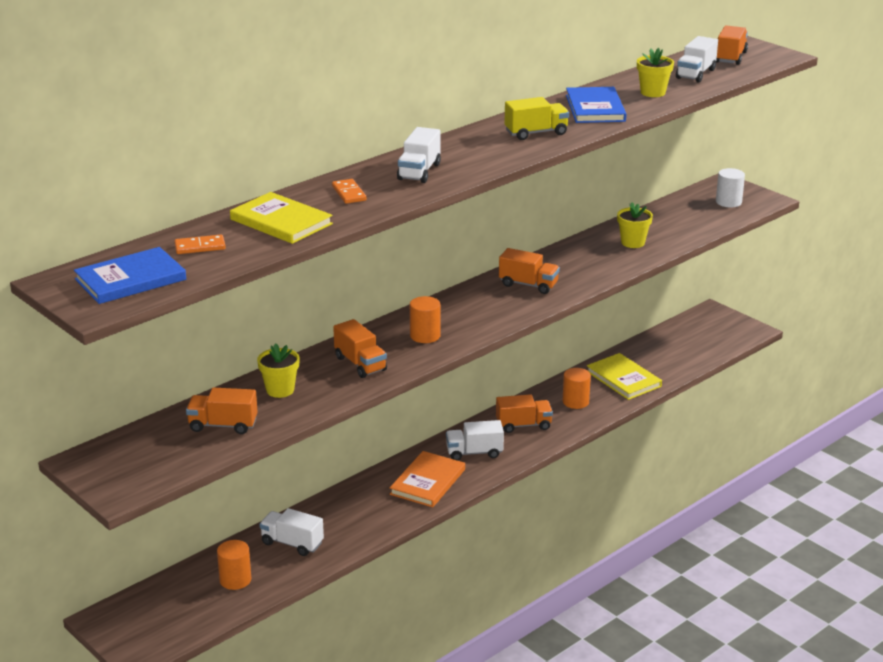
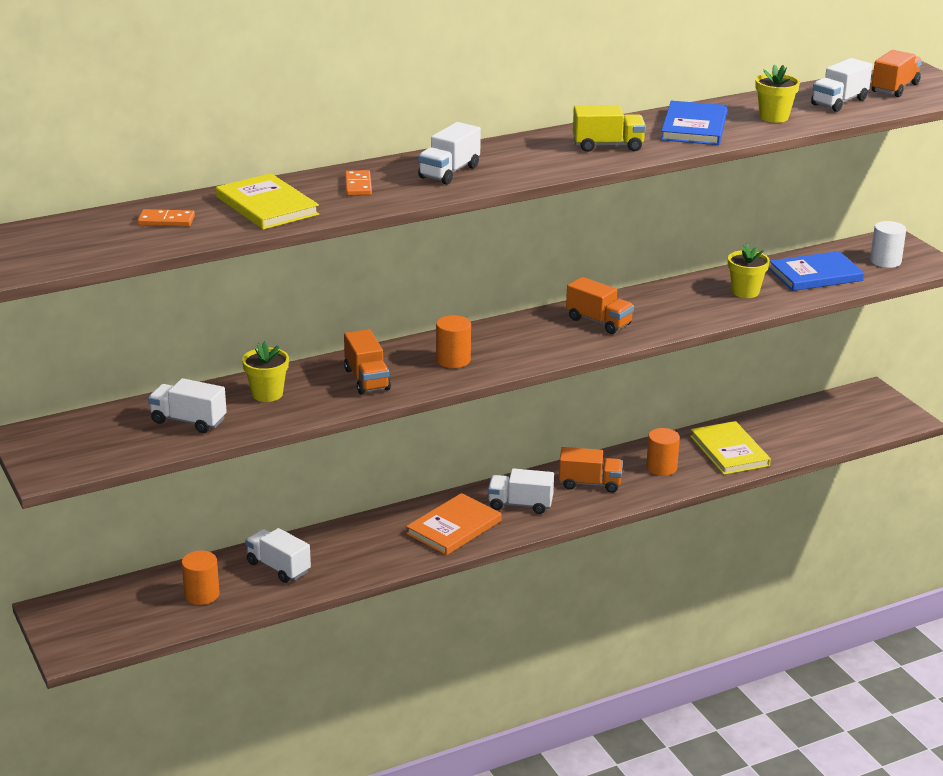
camera: 15 degrees right, 0 degrees up
(130, 279) = (75, 244): blue book -> blue book (815, 275)
(223, 425) = (188, 421): orange truck -> white truck

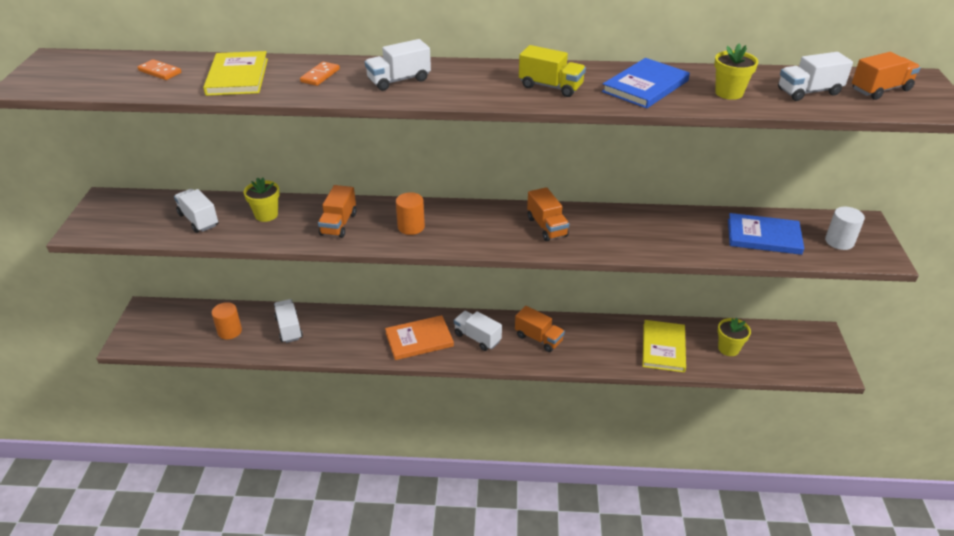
camera: 30 degrees right, 10 degrees up
(661, 467) = (601, 344): orange cylinder -> none
(745, 292) = (688, 235): yellow flower pot -> yellow flower pot (728, 348)

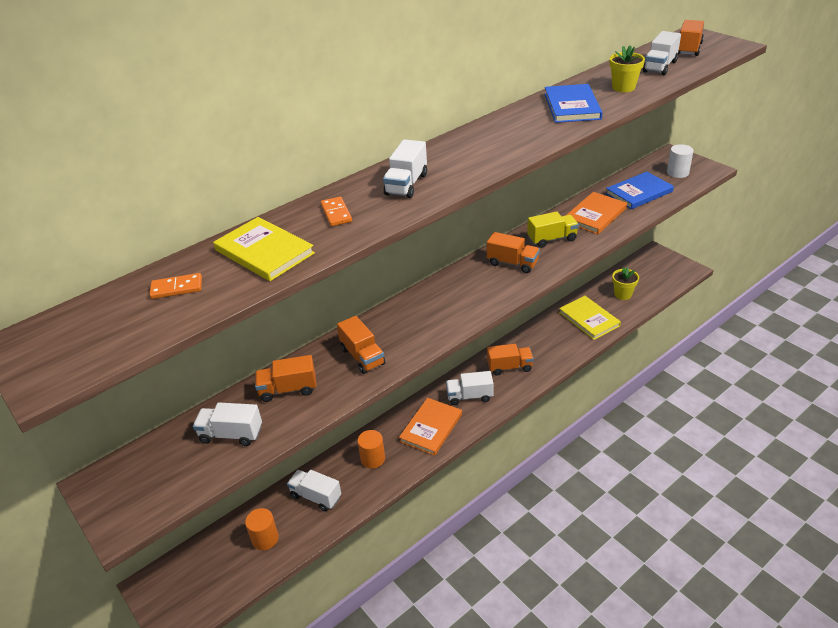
camera: 40 degrees left, 0 degrees up
(266, 215) = (288, 389): yellow flower pot -> orange truck
(411, 227) = (421, 322): orange cylinder -> orange cylinder (373, 459)
(550, 87) = (518, 135): yellow truck -> yellow truck (552, 239)
(685, 231) = (595, 215): none -> orange book

